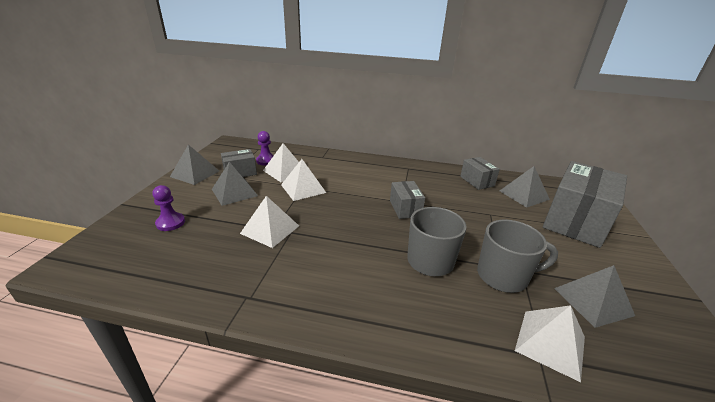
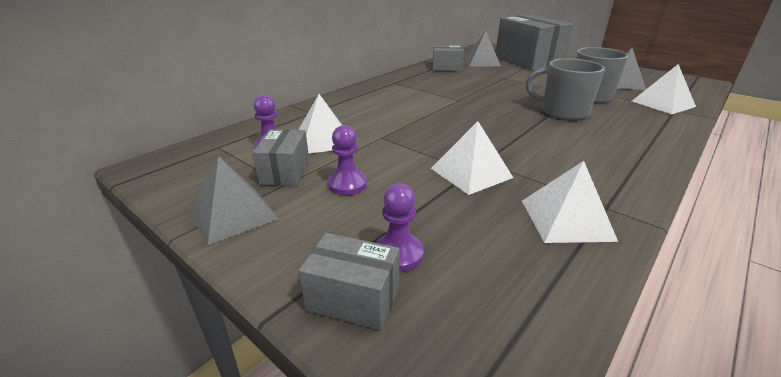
camera: 60 degrees left, 0 degrees up
(234, 192) = (347, 184): grey pyramid -> purple pawn
(303, 188) = (385, 137): white pyramid -> white pyramid (566, 219)
(405, 208) = (473, 101): grey box -> grey box (353, 299)

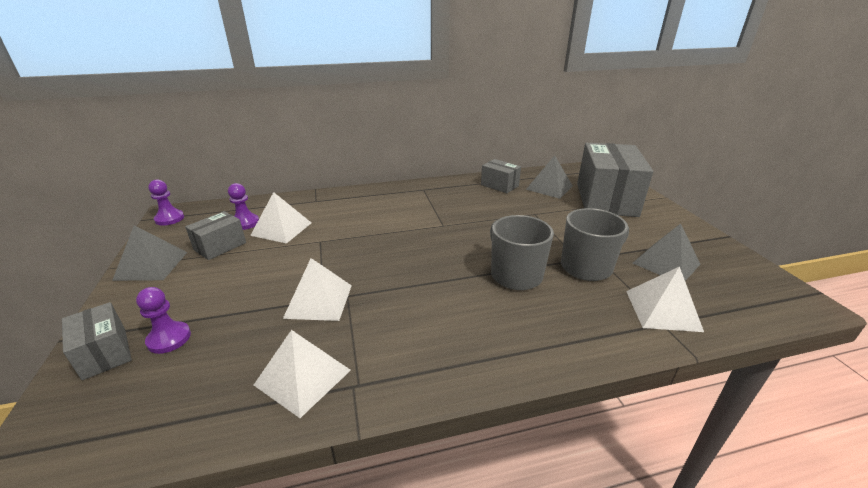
camera: 35 degrees right, 0 degrees up
(347, 184) = (233, 272): purple pawn -> purple pawn (169, 219)

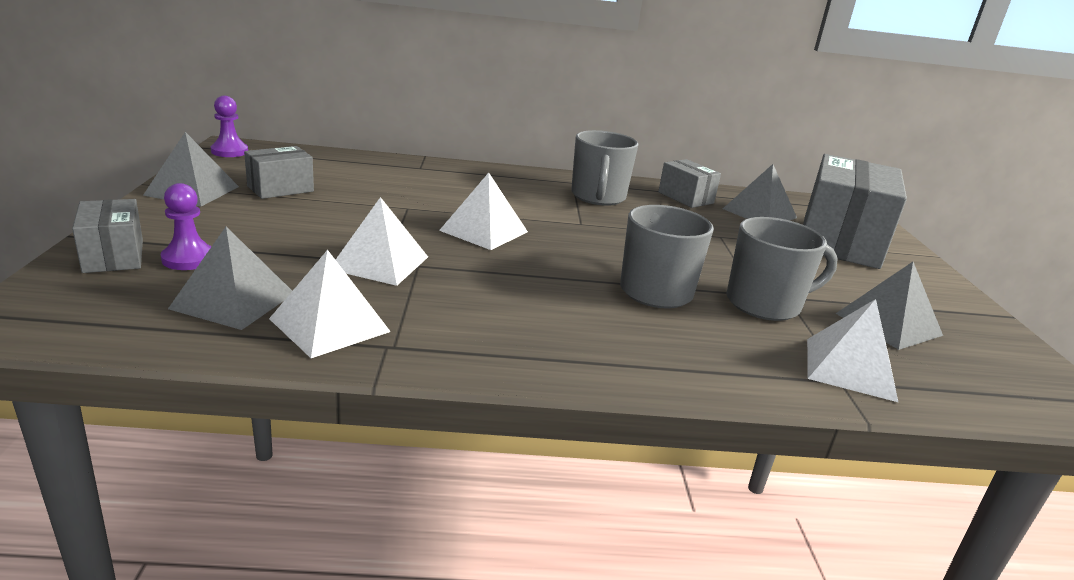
camera: 10 degrees right, 5 degrees down
(218, 373) = (233, 300): none -> grey pyramid
(245, 223) = (320, 172): purple pawn -> none
(281, 229) = (363, 186): white pyramid -> white pyramid (484, 231)
(445, 199) = (598, 197): none -> grey mug

